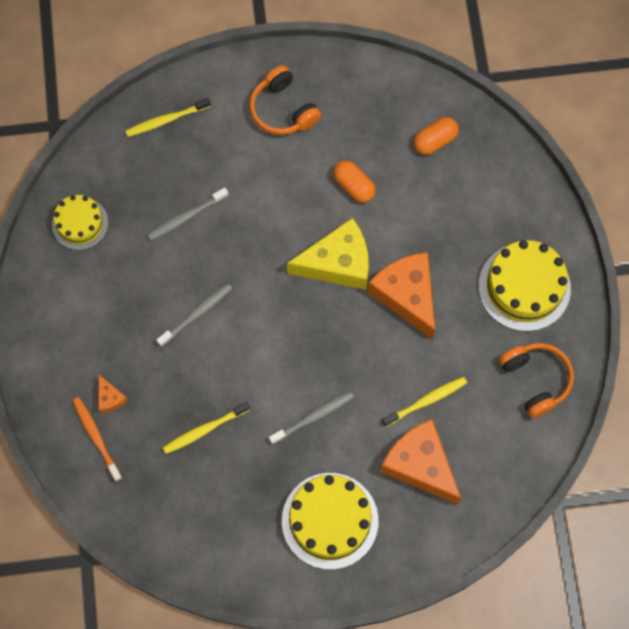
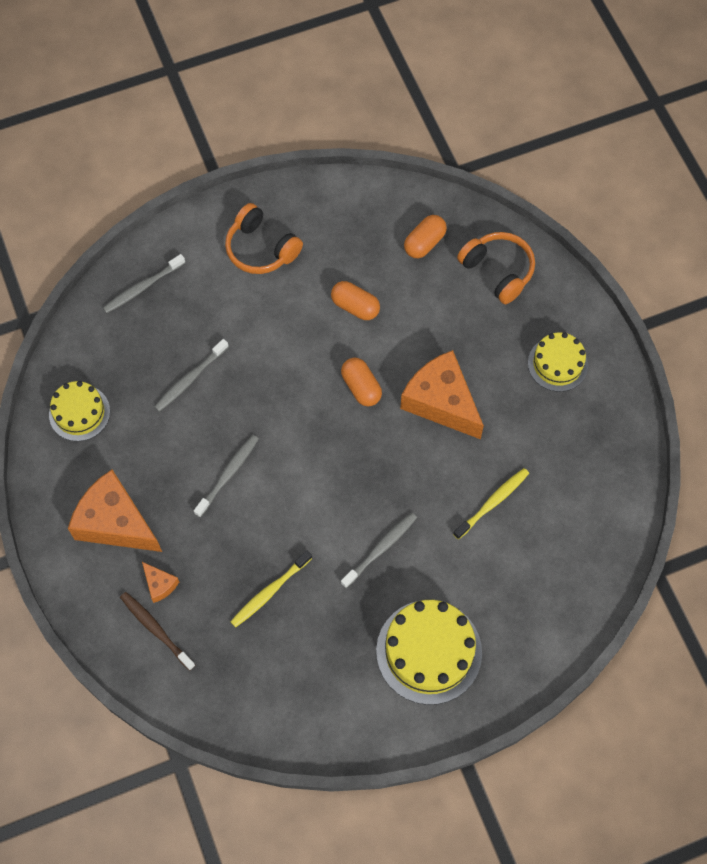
camera: 15 degrees left, 5 degrees down
(96, 437) = (156, 629): orange toothbrush -> brown toothbrush
(166, 120) = (142, 287): yellow toothbrush -> grey toothbrush
(338, 263) = (361, 387): yellow cheese -> orange capsule
(420, 465) = (506, 569): orange cheese -> orange cheese (115, 522)
(524, 287) = (557, 364): yellow cake -> yellow cake, size x0.62
(535, 380) = (597, 453): orange headphones -> orange headphones (498, 271)

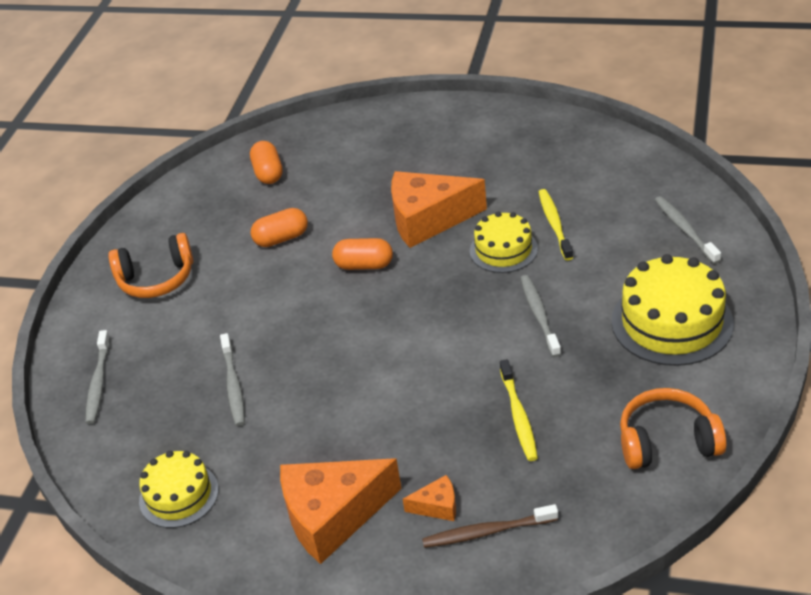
camera: 50 degrees left, 25 degrees down
(228, 474) = (363, 397): grey toothbrush -> grey toothbrush (685, 229)
(498, 271) = (340, 141): orange headphones -> orange headphones (667, 442)
(557, 364) = (459, 139): yellow cake -> yellow cake (503, 250)

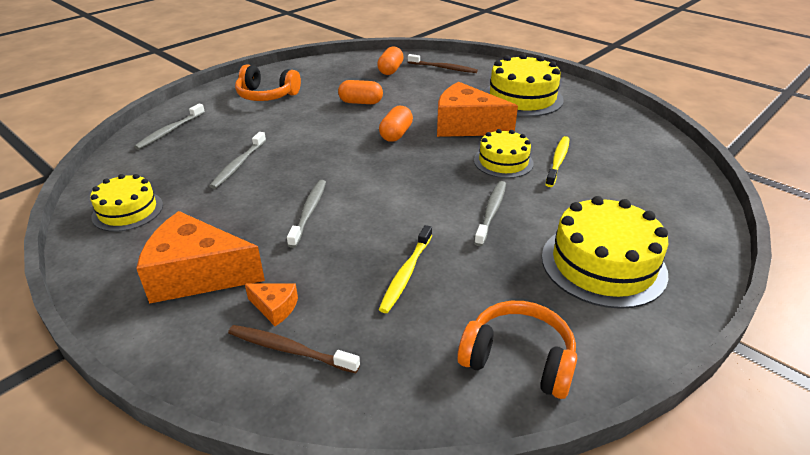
camera: 25 degrees right, 5 degrees down
(328, 142) = (443, 68): none -> brown toothbrush
(364, 265) = (396, 134): orange capsule -> orange capsule turned 75 degrees clockwise
(455, 151) = (522, 98): none -> yellow cake
(685, 229) = (669, 204): grey toothbrush -> grey toothbrush (309, 212)

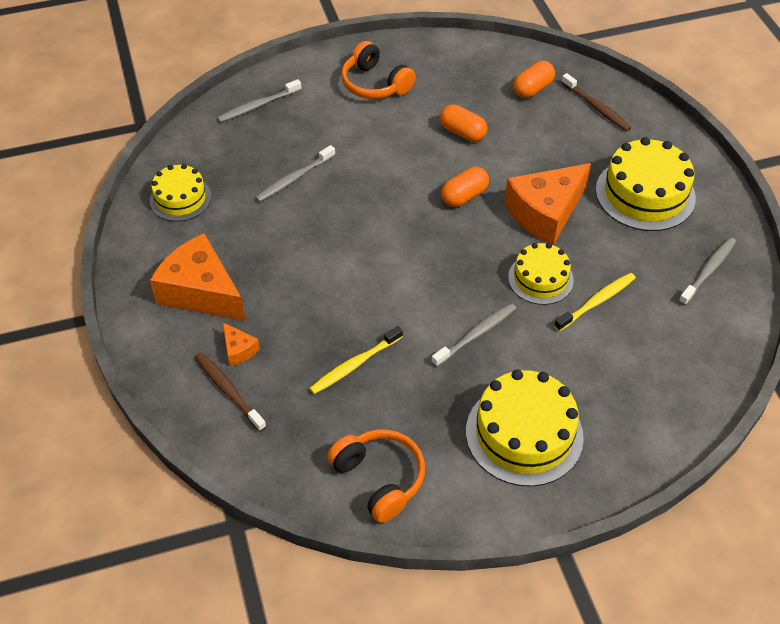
camera: 30 degrees right, 15 degrees up
(309, 212) = (320, 263): grey toothbrush -> grey toothbrush (708, 270)
(466, 126) = (545, 213): orange cheese -> orange cheese turned 90 degrees counterclockwise

